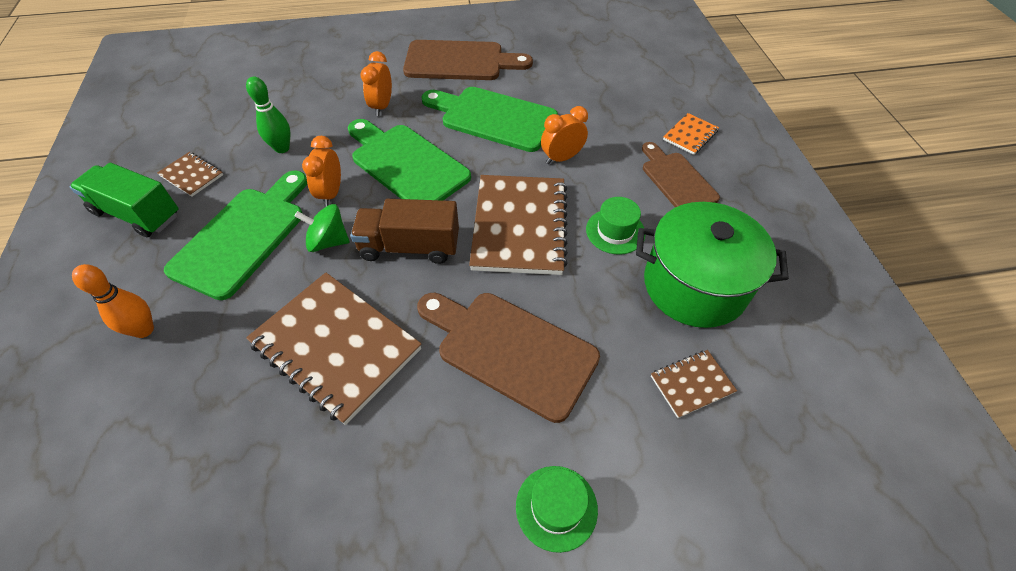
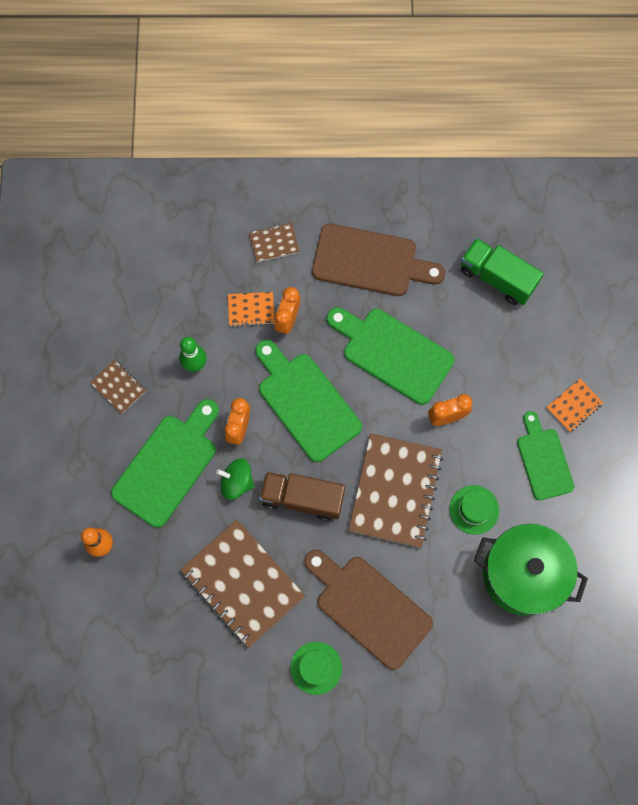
camera: 10 degrees right, 20 degrees up
(137, 214) = (79, 426): green truck -> green truck (497, 278)
(343, 103) = (251, 310): none -> orange notebook
(556, 507) = (380, 726): green hat -> green hat (316, 668)
(676, 179) = (543, 460): brown cutting board -> green cutting board
(691, 384) = (493, 657): brown notebook -> brown notebook (274, 243)

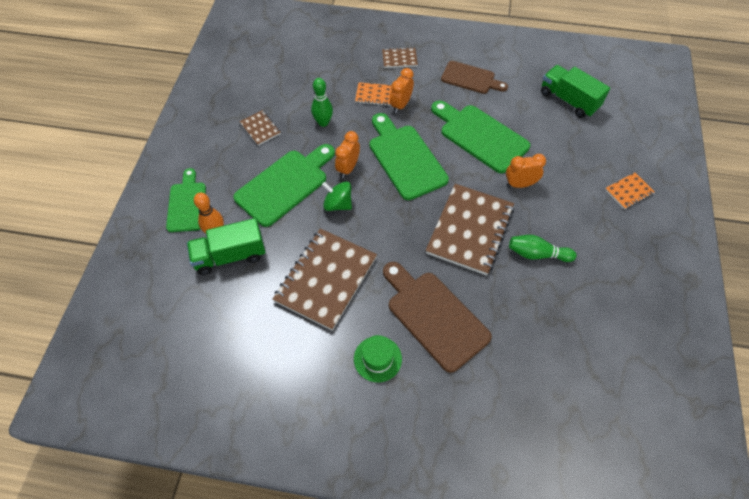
camera: 10 degrees right, 15 degrees down
(127, 573) = (230, 256): none -> green truck
(242, 584) = (326, 279): brown notebook -> brown notebook turned 60 degrees clockwise
(302, 498) = (390, 224): brown truck -> none
(370, 261) = (471, 78): brown cutting board -> brown cutting board, size x0.65
(474, 509) = (537, 254): green hat -> green bowling pin
(523, 574) = (578, 311): green pot -> none
(543, 460) = (601, 226): green cutting board -> green cutting board (187, 204)

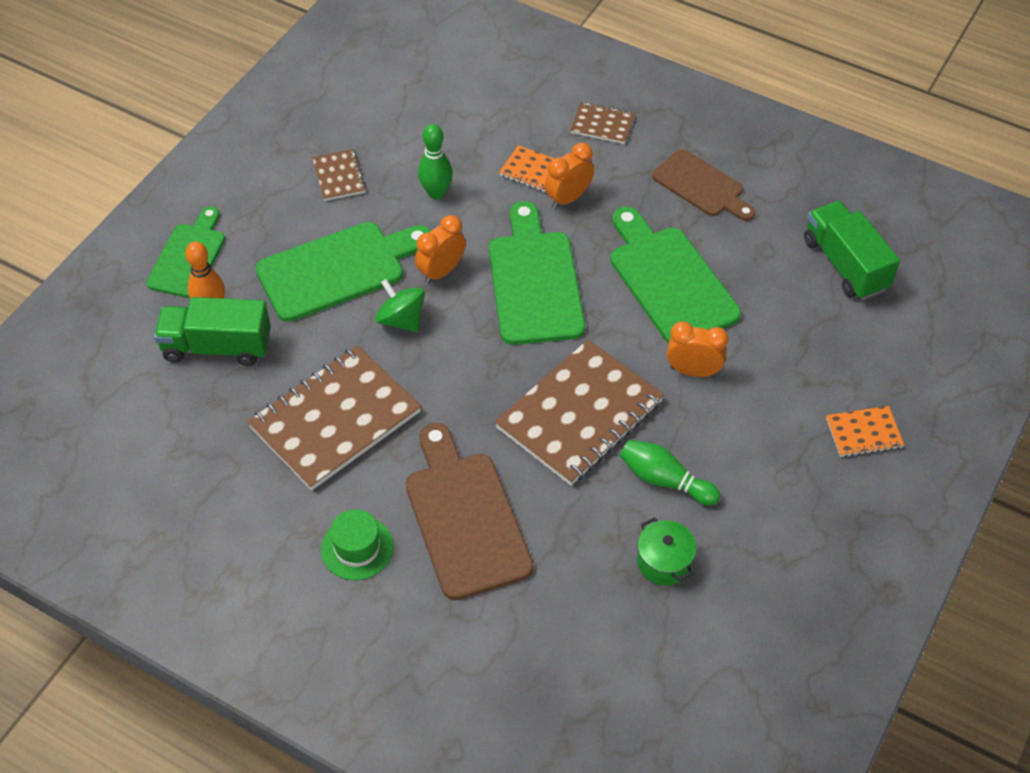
camera: 20 degrees right, 5 degrees down
(562, 304) = (664, 562): none -> green pot

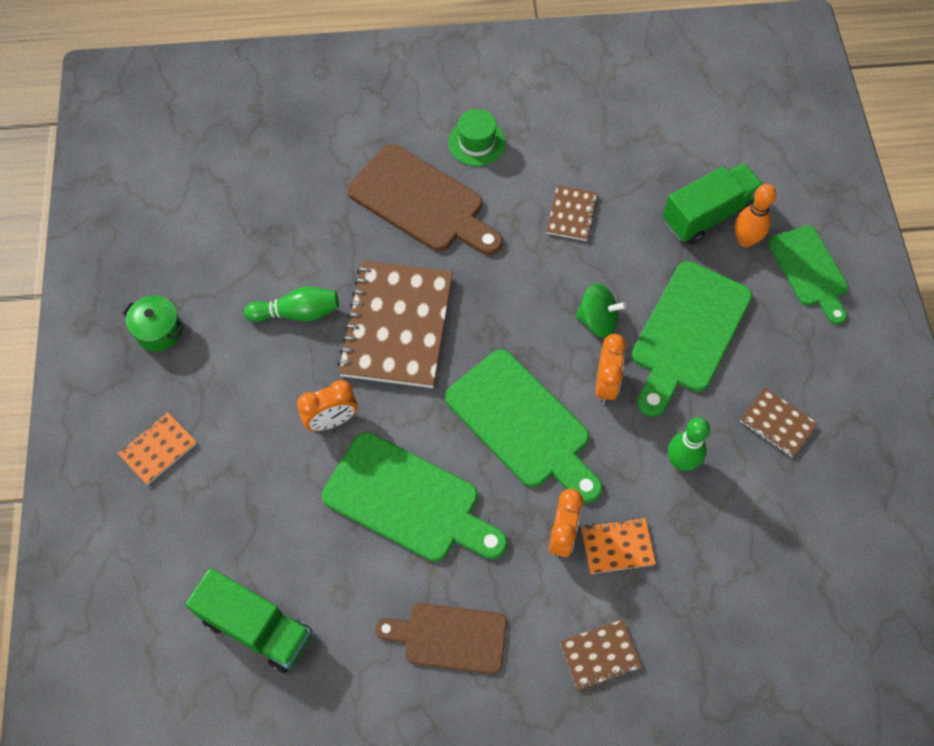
camera: 145 degrees right, 10 degrees up
(335, 420) = (571, 214): brown notebook -> brown notebook, size x0.47
(664, 562) = (260, 253): green pot -> green pot (159, 331)

